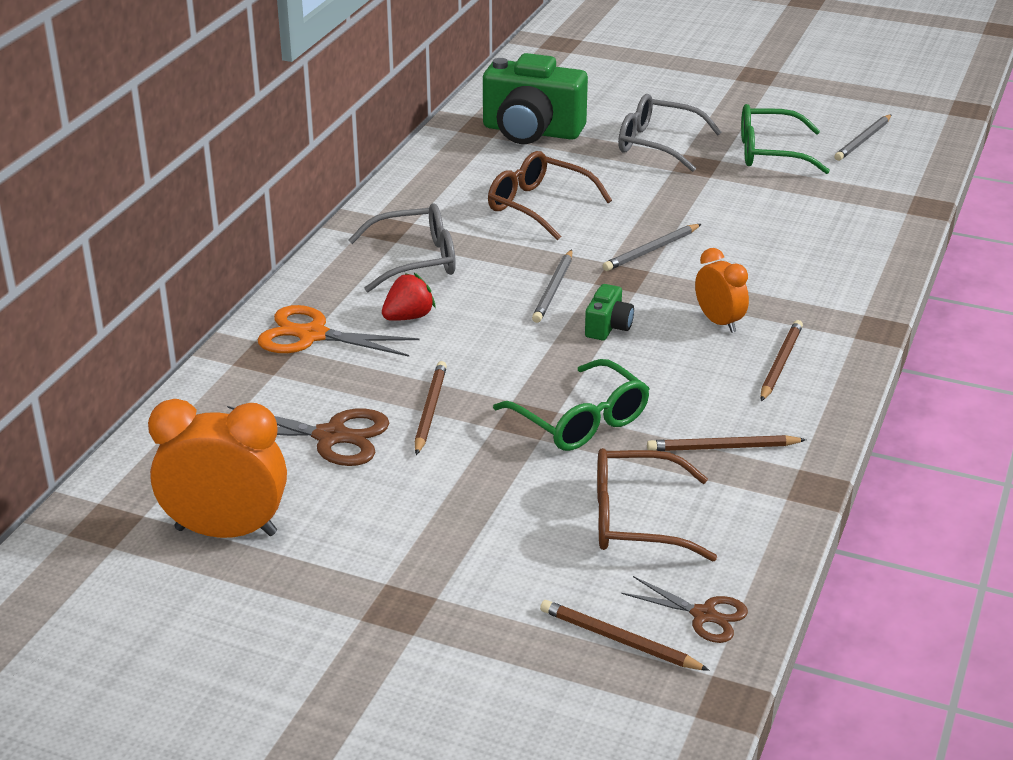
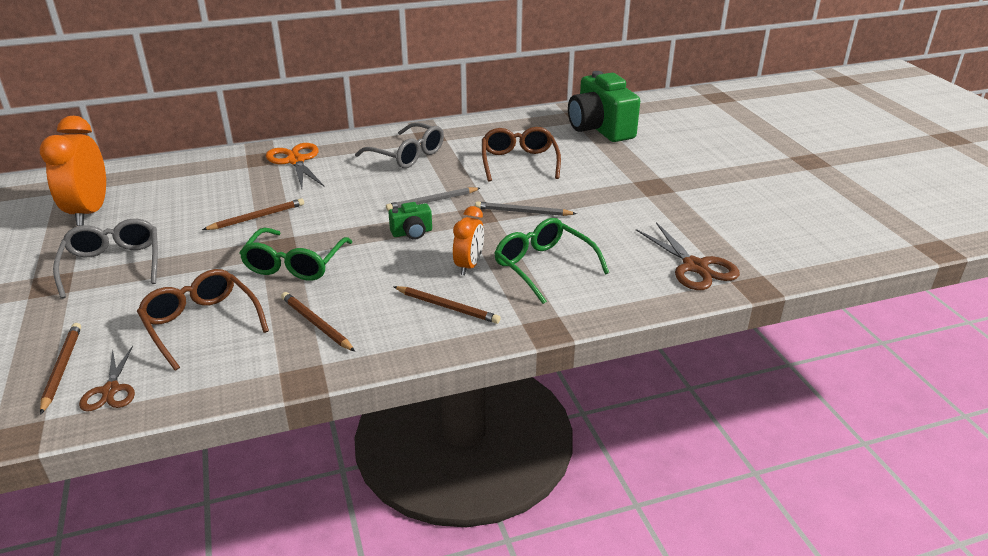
camera: 50 degrees right, 0 degrees up
(226, 531) = (89, 212): orange clock -> orange clock turned 150 degrees counterclockwise
(331, 436) = (202, 203): brown scissors -> brown scissors (695, 267)
(408, 317) = (346, 176): red strawberry -> none
(657, 144) = (655, 166): grey glasses -> grey glasses (113, 264)
(770, 152) = (716, 202): green glasses -> green glasses (543, 266)
(780, 363) = (447, 307): brown pencil -> brown pencil turned 45 degrees clockwise
(863, 140) = (801, 227): grey pencil -> none

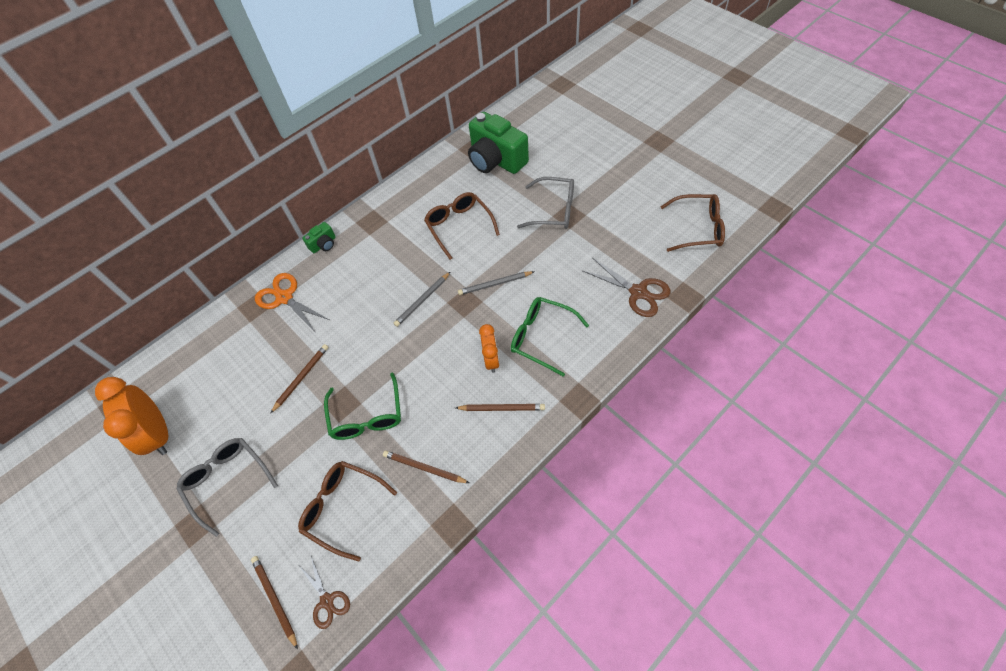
camera: 20 degrees left, 25 degrees up
(407, 155) = (369, 253): grey glasses -> grey glasses (554, 210)
(412, 233) = (430, 342): green camera -> green camera (323, 244)
(815, 238) = (698, 228): none -> brown glasses

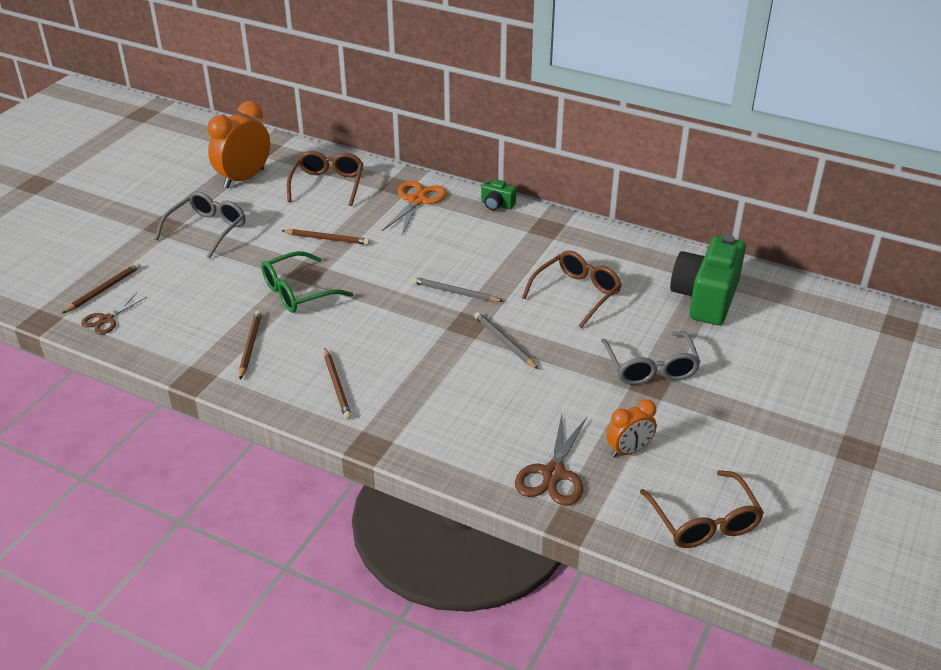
camera: 65 degrees right, 20 degrees down
(343, 508) = (196, 304): brown glasses -> brown glasses (328, 184)
(491, 359) = (397, 363): orange clock -> orange clock (629, 450)
(541, 337) = (444, 397): green glasses -> none

